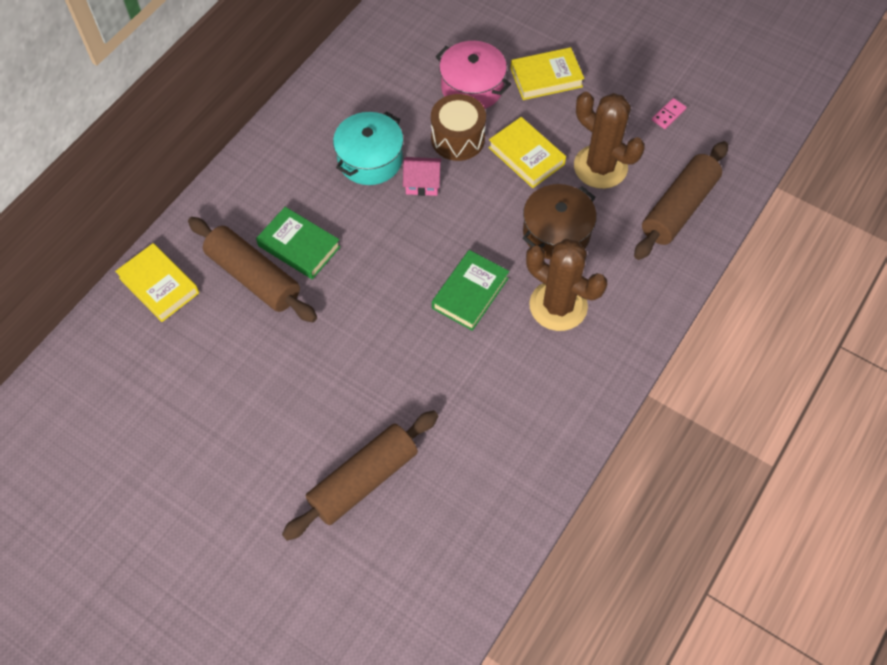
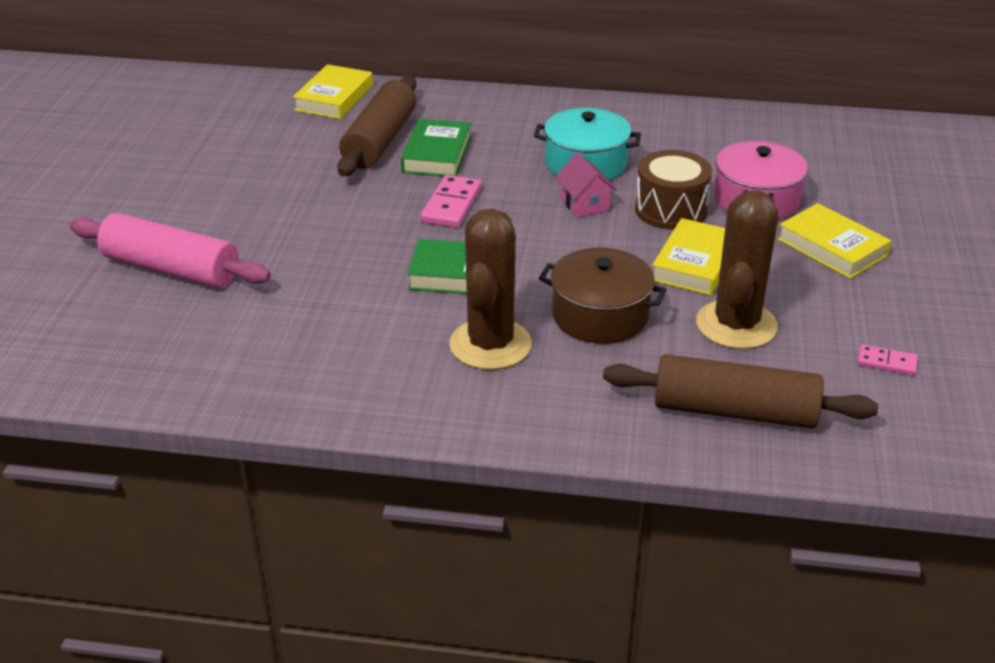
camera: 65 degrees right, 25 degrees down
(363, 480) = (171, 269): brown rolling pin -> pink rolling pin
(378, 264) = (451, 205): none -> pink domino

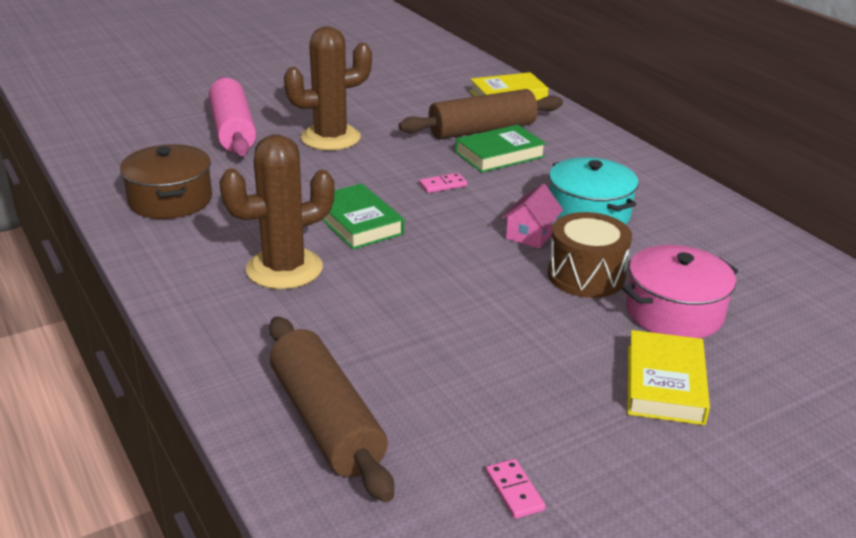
camera: 50 degrees right, 5 degrees down
(451, 205) = (443, 185): pink domino -> pink domino, size x0.59
(600, 315) = (383, 301): brown pot -> brown pot (170, 200)
(695, 263) = (523, 317): yellow book -> none
(736, 325) = (458, 374): brown cactus -> brown cactus (330, 138)

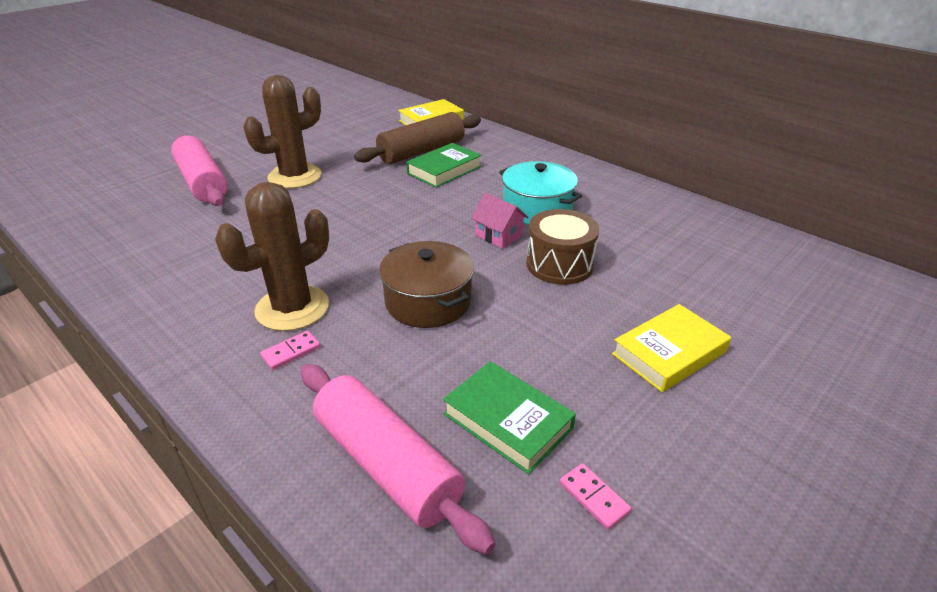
camera: 15 degrees left, 5 degrees up
(170, 200) = (159, 258): brown pot -> brown pot (428, 301)
(326, 421) = (387, 464): brown rolling pin -> pink rolling pin
(357, 222) = (346, 250): green book -> green book (507, 421)
(443, 185) = (408, 204): pink domino -> pink domino (291, 352)
(530, 234) = (499, 235): pink house -> pink house turned 60 degrees counterclockwise
(665, 384) = (669, 353): yellow book -> yellow book turned 60 degrees clockwise
(674, 312) = (644, 284): pink pot -> none

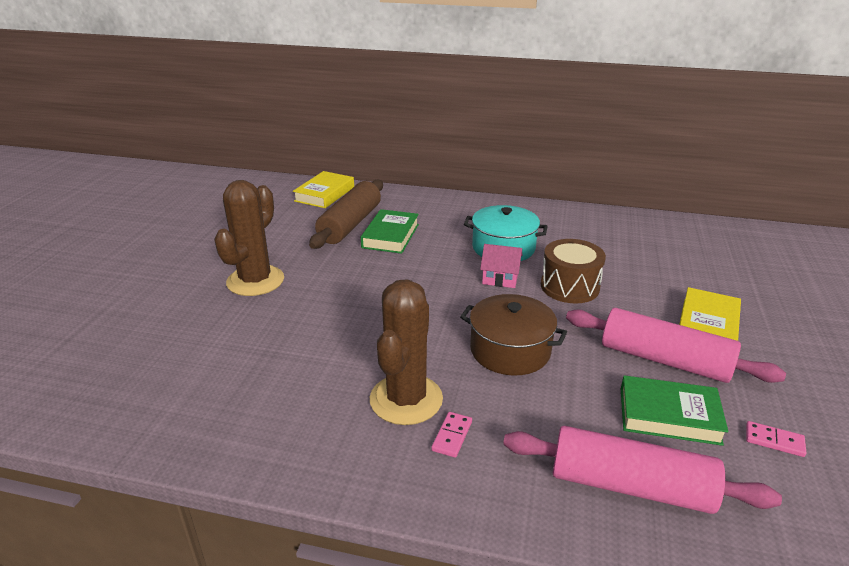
camera: 30 degrees left, 5 degrees down
(202, 182) = (160, 315): pink rolling pin -> pink rolling pin (664, 360)

